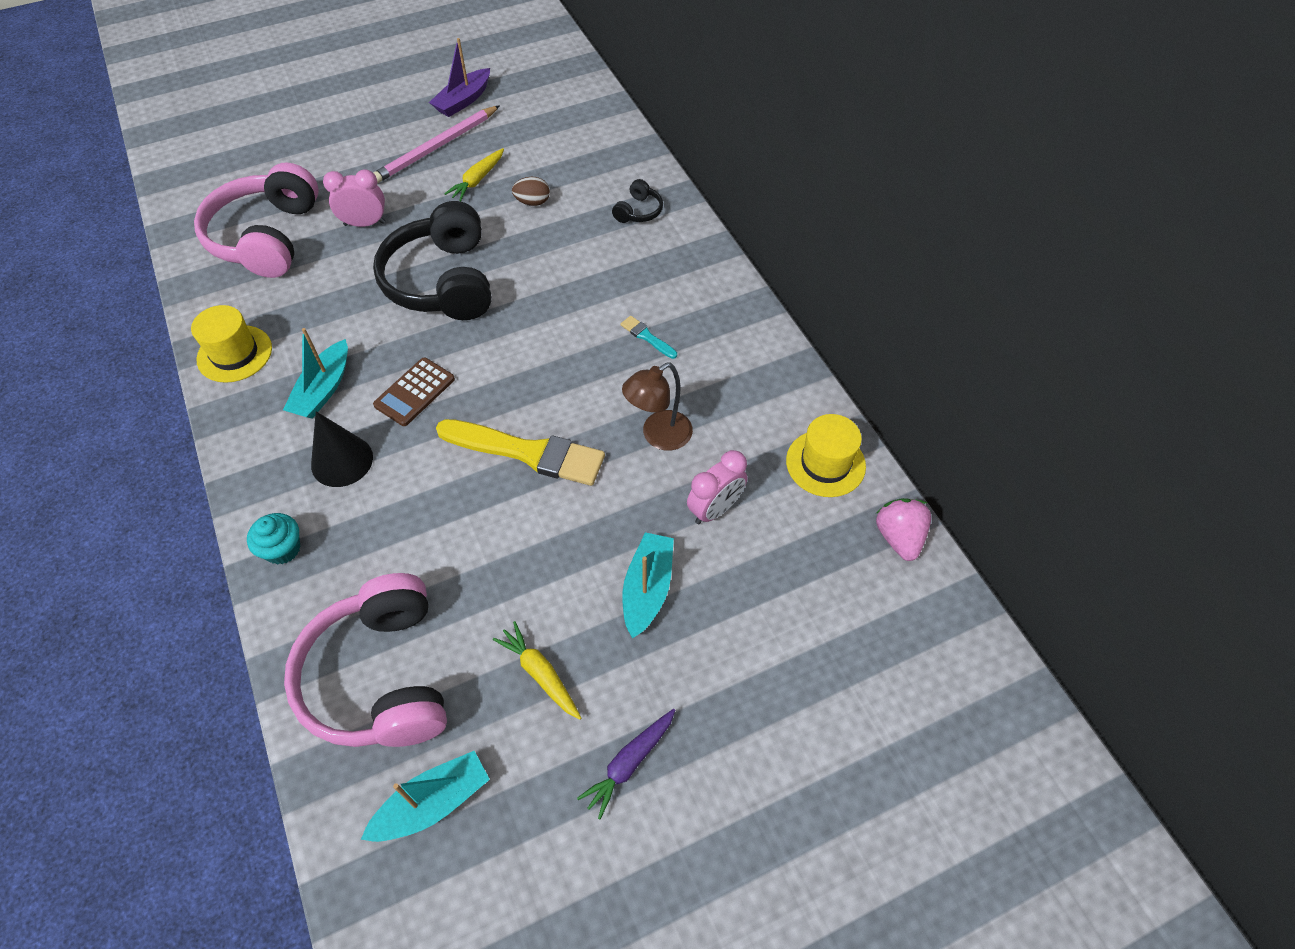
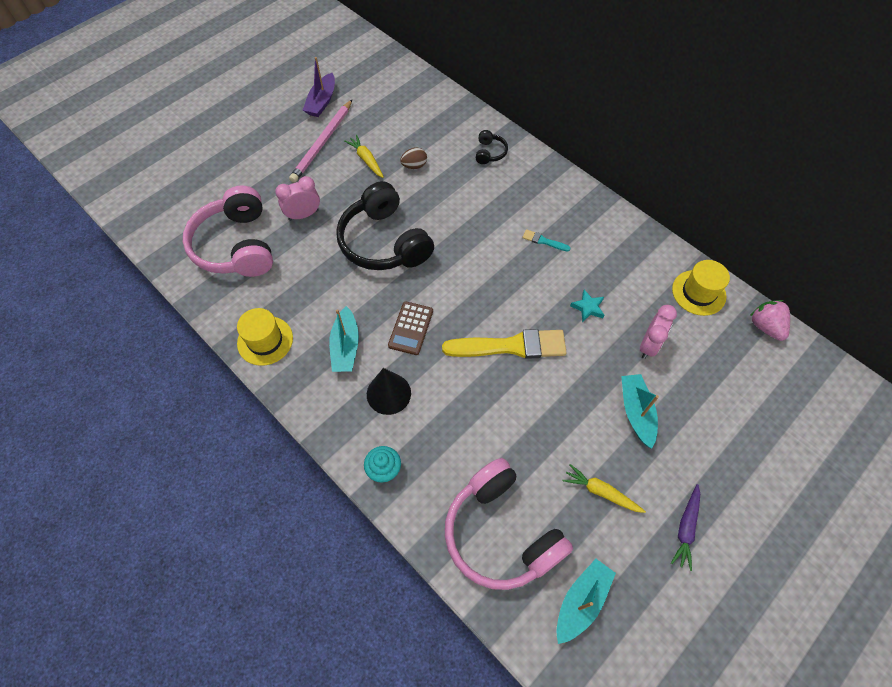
camera: 20 degrees left, 5 degrees up
(477, 180) = (366, 160): yellow carrot -> yellow carrot turned 135 degrees clockwise
(658, 436) = (588, 307): brown lamp -> turquoise star

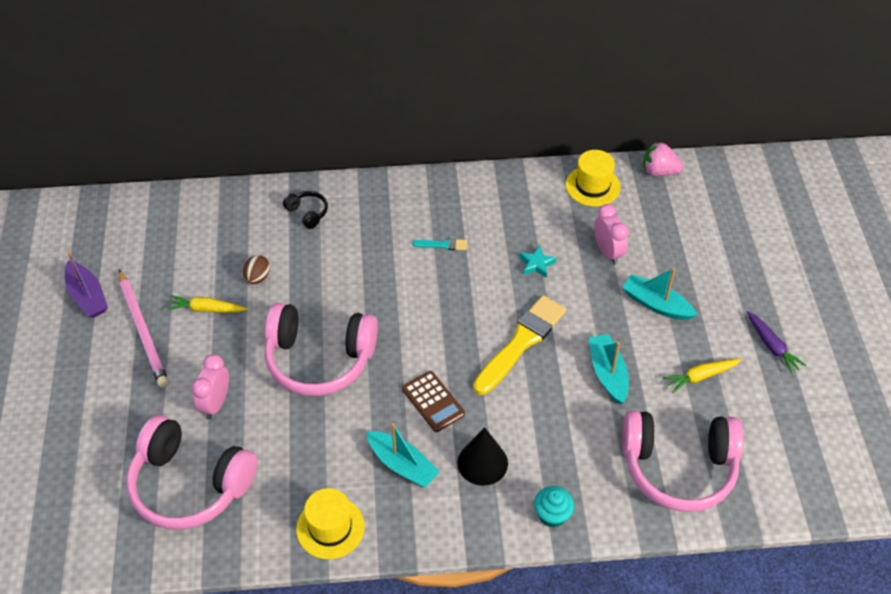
camera: 50 degrees left, 10 degrees down
(384, 242) = (319, 359): black headphones -> pink headphones
(543, 241) = (443, 245): turquoise brush -> turquoise brush turned 150 degrees counterclockwise
(581, 601) = (774, 453): turquoise boat -> turquoise boat (607, 373)

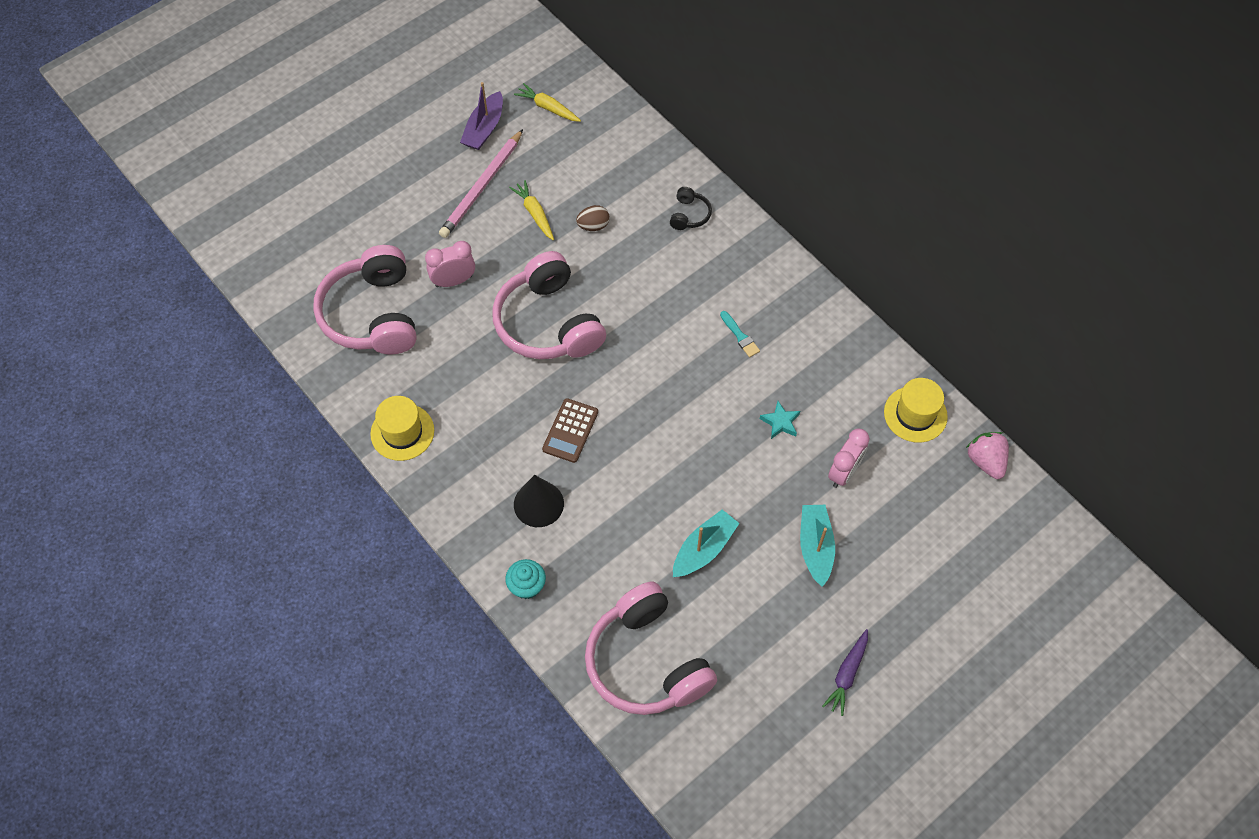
camera: 55 degrees right, 10 degrees up
(402, 465) = (494, 446): turquoise boat -> none
(521, 342) = (683, 461): yellow brush -> none
(700, 376) = (761, 629): yellow carrot -> yellow carrot (548, 108)

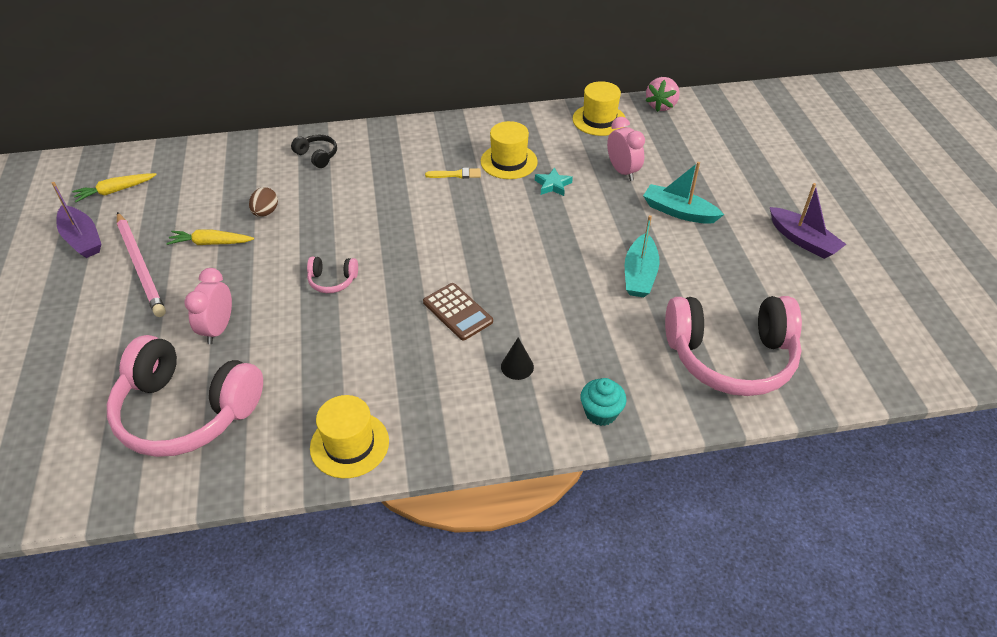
camera: 60 degrees left, 15 degrees down
(538, 504) = (517, 366): black cone -> black cone, size x0.59
(548, 323) = (332, 280): pink headphones -> pink headphones, size x0.42
(704, 549) = (639, 274): turquoise boat -> turquoise boat turned 150 degrees counterclockwise
(740, 336) = (456, 174): turquoise brush -> yellow brush
(789, 368) = (509, 161): none -> yellow hat
(847, 674) = (803, 240): purple carrot -> purple boat
(985, 461) = (661, 106): pink strawberry -> pink strawberry turned 75 degrees counterclockwise

